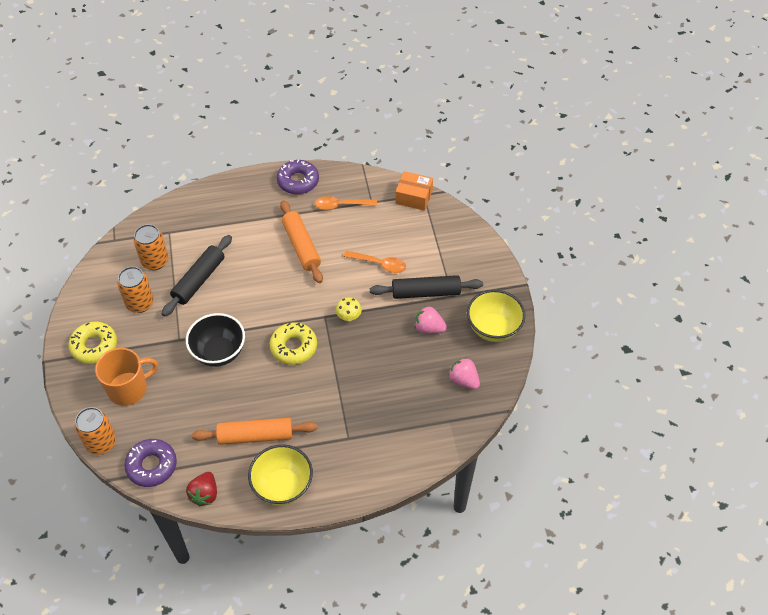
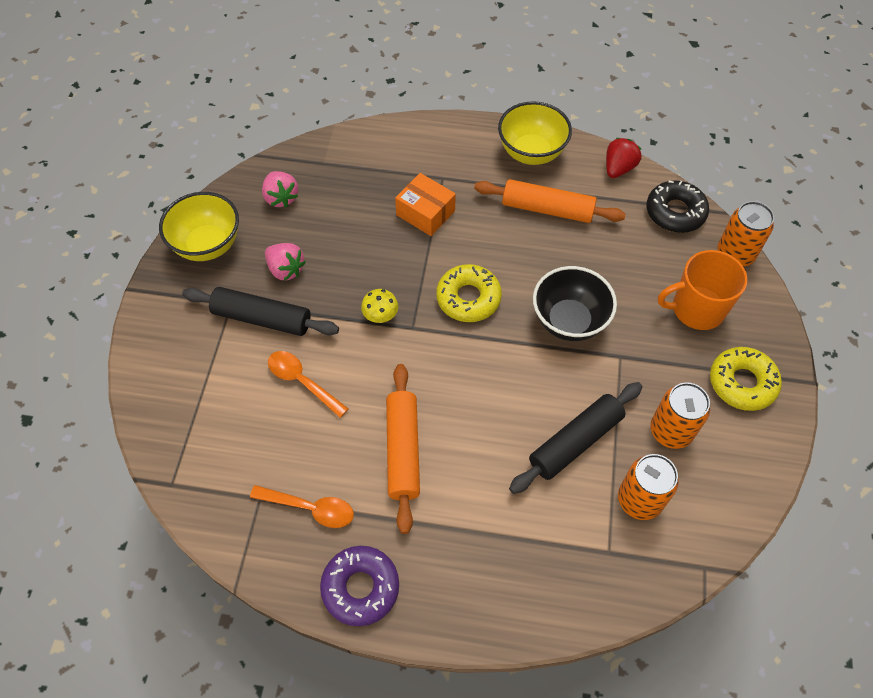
camera: 160 degrees left, 5 degrees up
(152, 466) = (675, 212): purple donut -> black donut
(414, 197) = (189, 484): orange box -> orange box (425, 213)

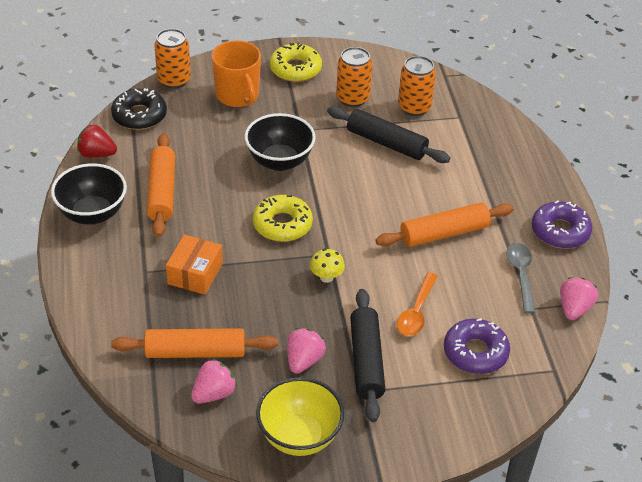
camera: 110 degrees left, 15 degrees down
(228, 417) = (475, 352): none -> purple donut
(238, 545) = (574, 309): none -> pink strawberry
(310, 508) = (521, 275): orange spoon -> grey spoon
(331, 194) = (195, 352): none -> orange rolling pin
(531, 153) = (92, 214): yellow bowl -> black bowl

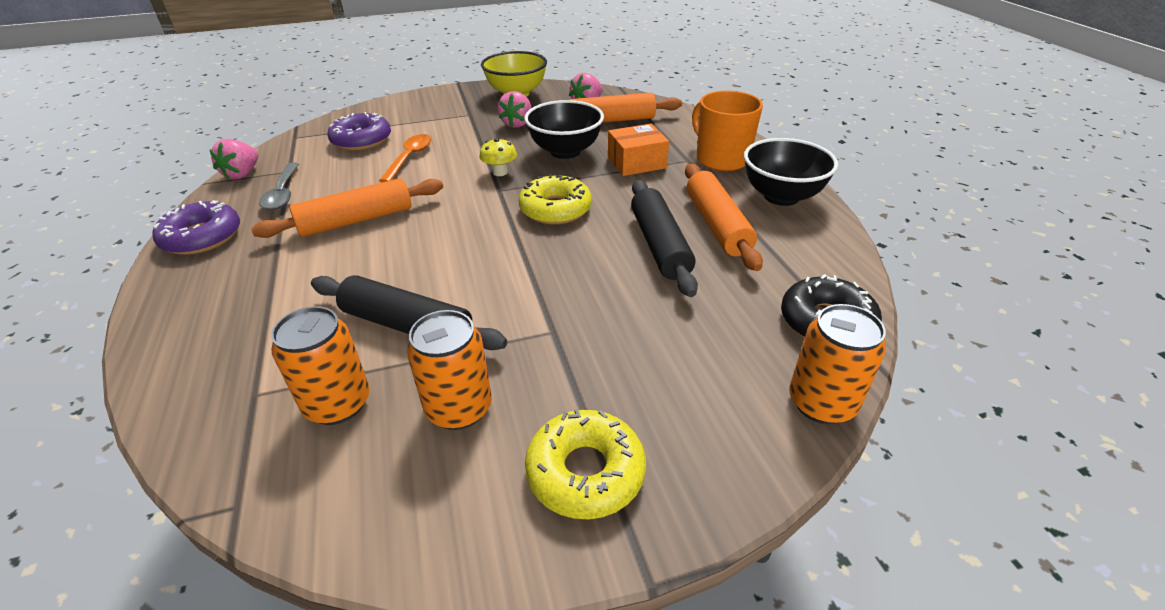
camera: 175 degrees right, 5 degrees down
(97, 154) = (837, 258): red strawberry -> none
(195, 274) = (636, 162): orange box -> orange box turned 60 degrees clockwise
(238, 95) = (682, 384): orange mug -> orange mug (721, 159)
(279, 161) = (575, 278): black bowl -> black bowl (565, 151)
(366, 361) = (463, 128): black rolling pin -> black rolling pin (660, 245)

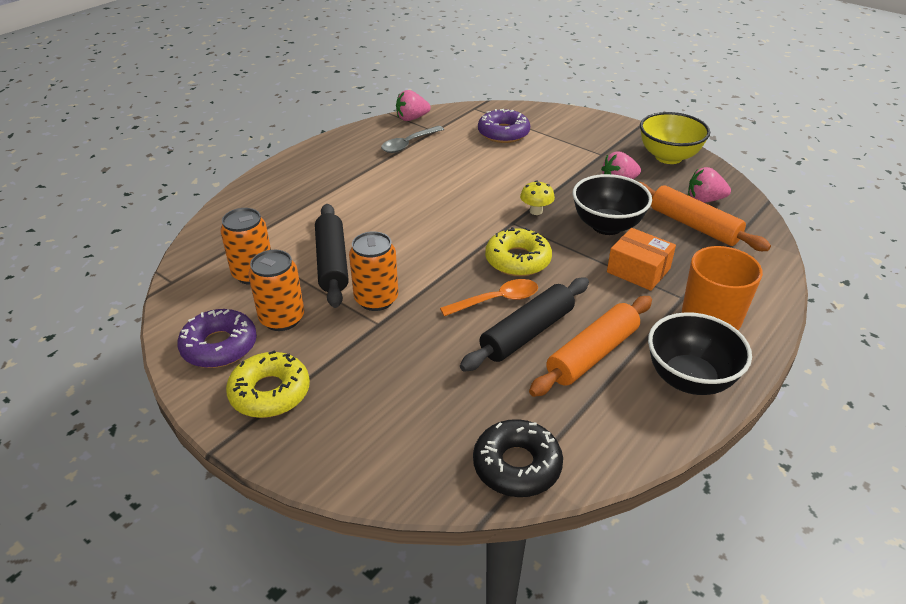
camera: 55 degrees right, 0 degrees up
(202, 237) = (340, 147): purple donut -> purple donut (219, 346)
(356, 220) = (411, 186): orange rolling pin -> none
(410, 158) = (506, 164): orange spoon -> orange spoon (497, 300)
(821, 403) = (414, 488): orange can -> orange can (376, 299)

